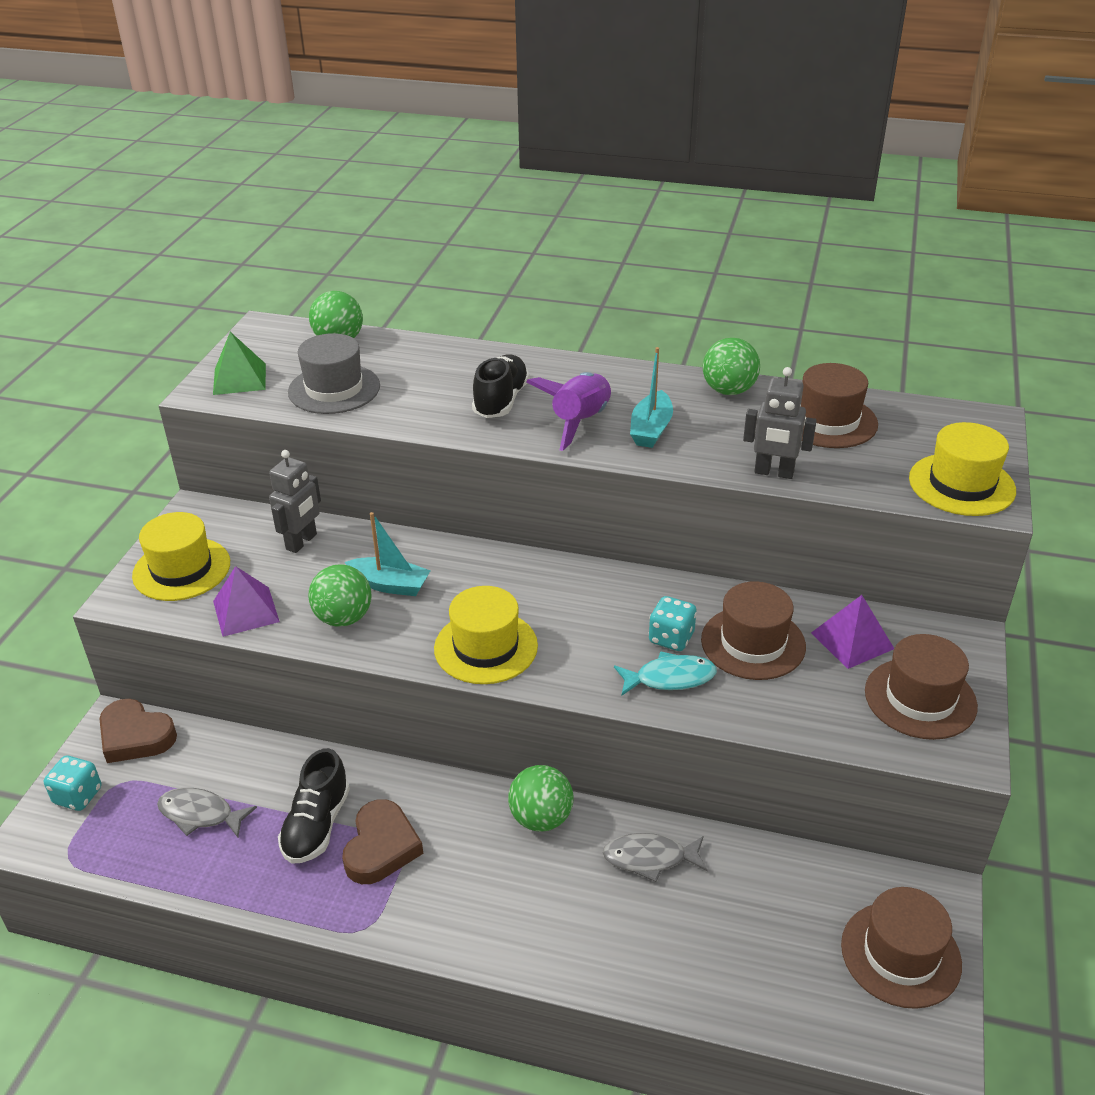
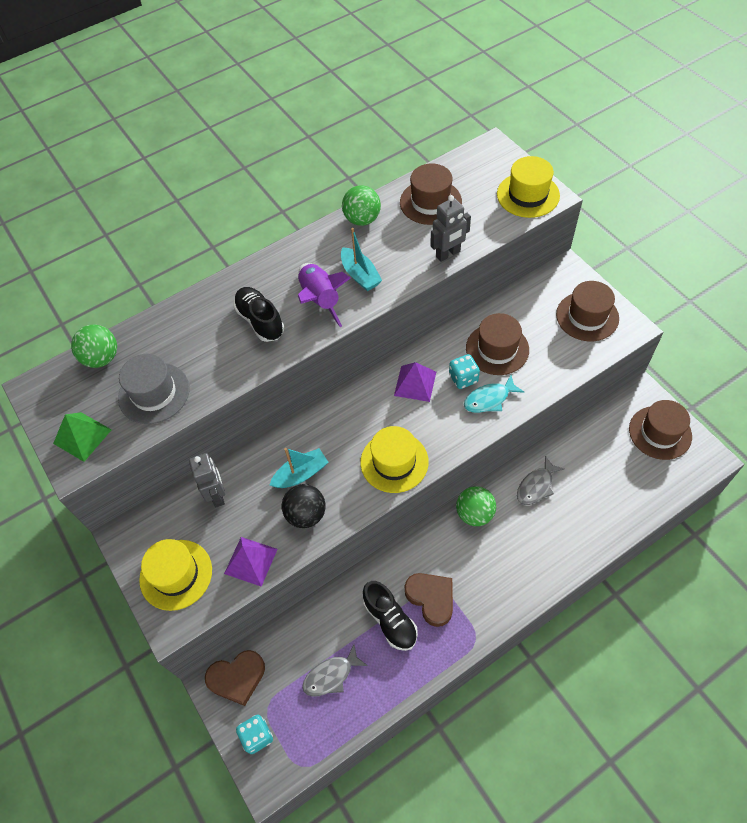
camera: 45 degrees left, 20 degrees up
(343, 618) = (306, 514): green ball -> black ball
(670, 678) = (489, 399): turquoise fish -> turquoise fish turned 150 degrees counterclockwise
(852, 640) = (531, 311): purple pyramid -> purple pyramid (415, 383)

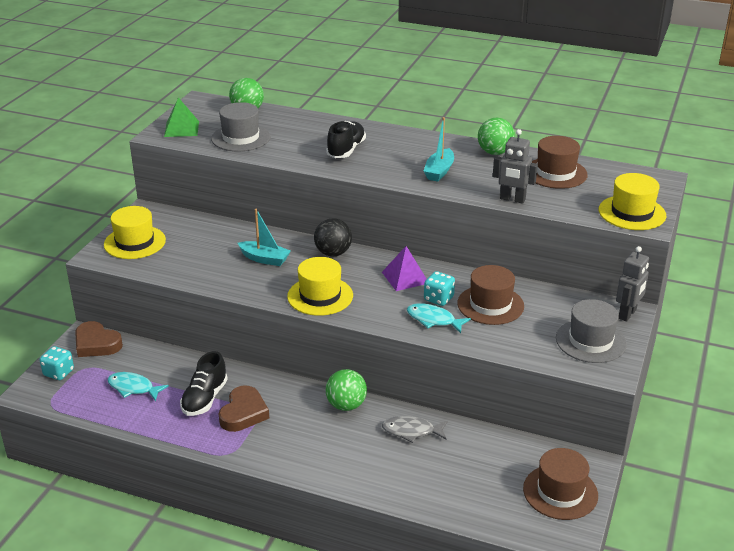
camera: 50 degrees right, 25 degrees down
(217, 495) = (212, 232): grey robot -> grey robot (627, 314)
(251, 561) = (172, 267): purple pyramid -> none
(306, 514) = (233, 275): black ball -> black ball (333, 253)
(320, 300) = (394, 165): purple rocket -> none
(331, 675) = (133, 388): grey fish -> turquoise fish
(587, 316) = (590, 341): brown hat -> grey hat

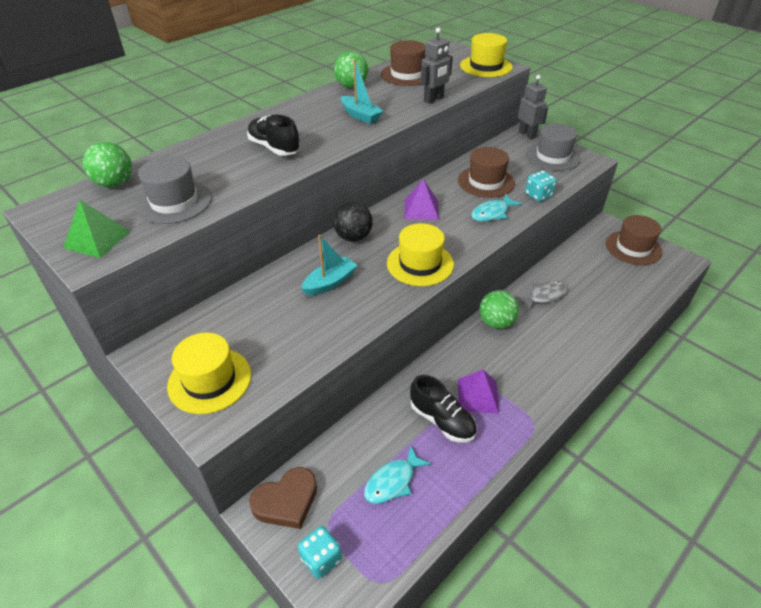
camera: 65 degrees left, 10 degrees up
(243, 413) = (477, 395): brown heart -> purple pyramid
(411, 431) = (544, 296): grey fish -> grey fish turned 150 degrees counterclockwise
(438, 299) = (463, 202): turquoise dice -> turquoise dice (538, 195)

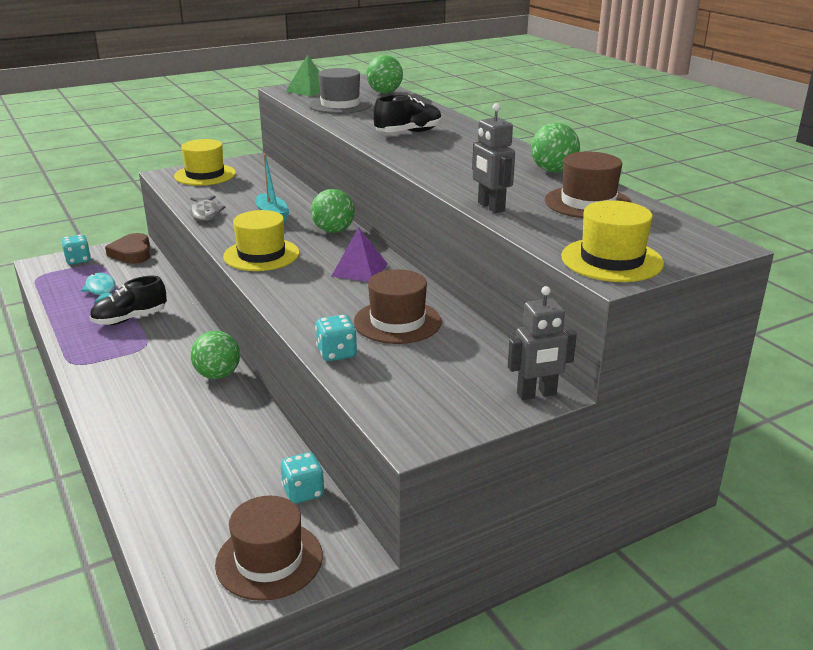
camera: 105 degrees right, 15 degrees down
(353, 237) = (333, 231): black ball -> green ball
(360, 116) = (462, 167): turquoise boat -> none
(477, 395) = (136, 341): purple pyramid -> none
(492, 213) = (319, 310): turquoise fish -> none
(544, 296) = (232, 423): grey fish -> grey fish (205, 213)
(552, 157) = (443, 398): grey hat -> none
(580, 249) = (303, 492): none -> turquoise dice

